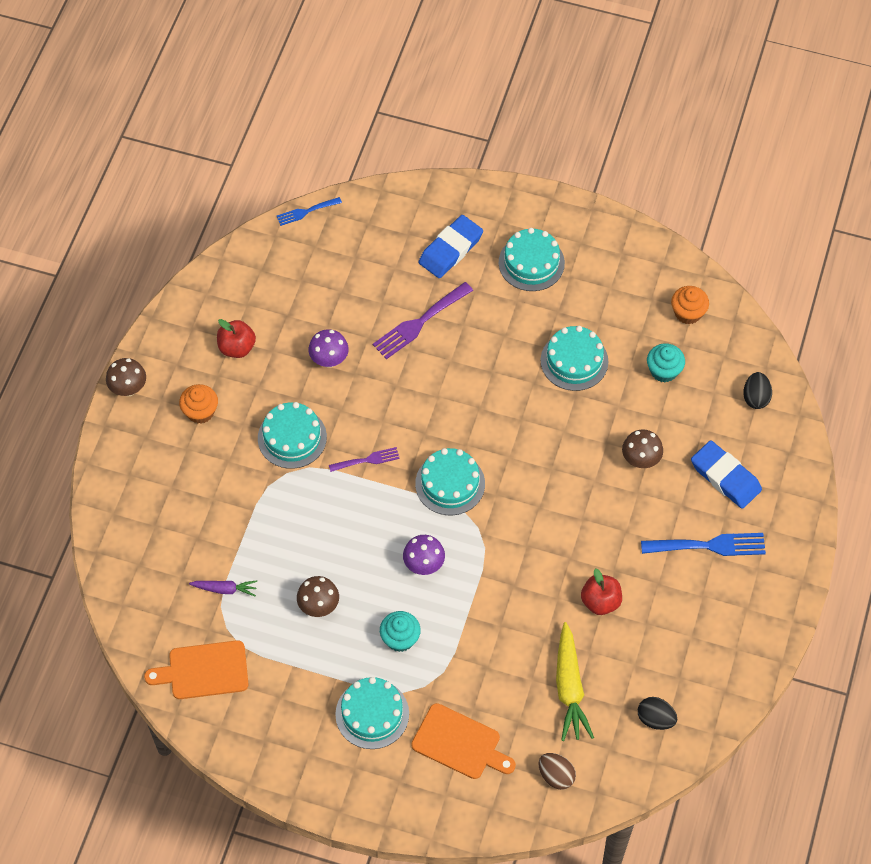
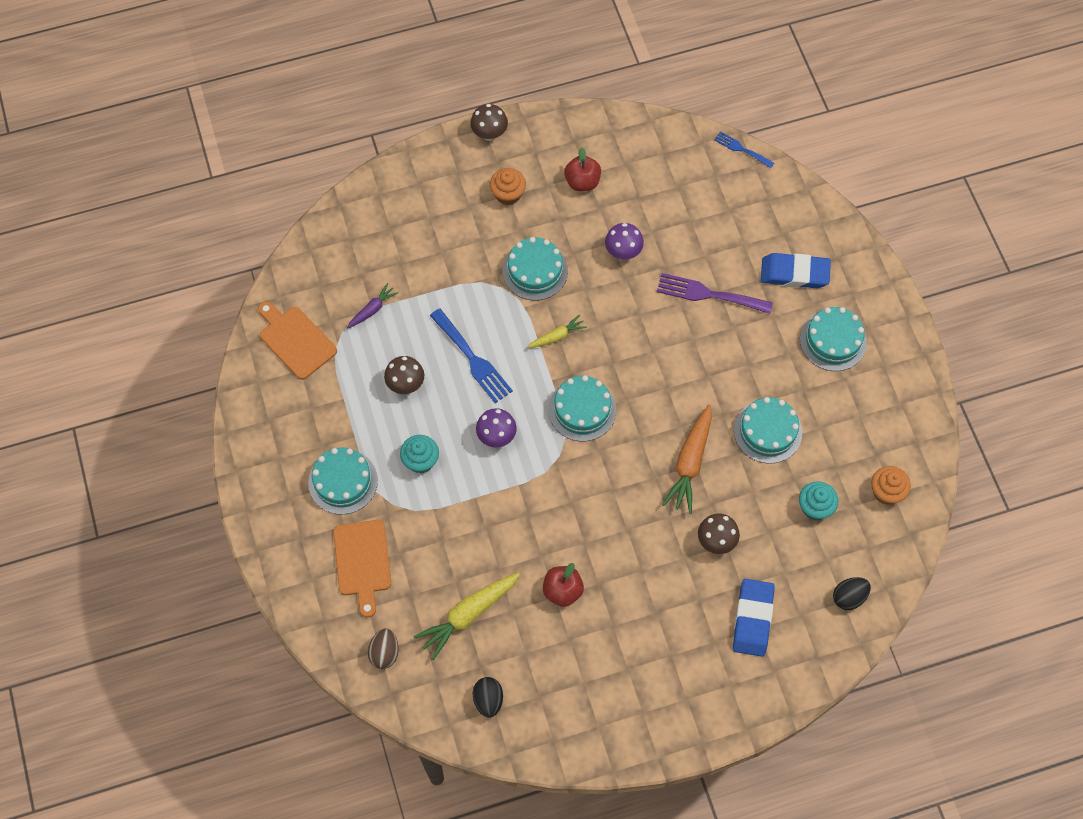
camera: 55 degrees right, 5 degrees up
(224, 589) = (372, 310): purple carrot -> purple carrot turned 105 degrees counterclockwise
(367, 460) = (557, 336): purple fork -> yellow carrot
(558, 434) = (690, 462): none -> orange carrot
(709, 545) = (678, 645): blue fork -> blue fork (473, 359)

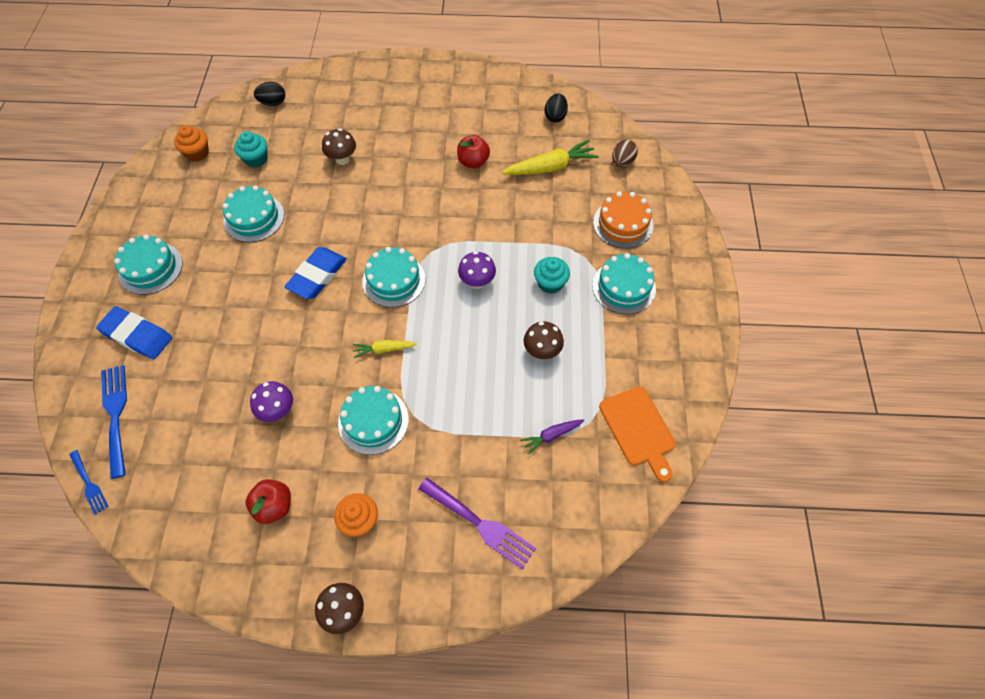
camera: 160 degrees left, 5 degrees down
(362, 562) = (623, 224): orange cutting board -> orange cake
(473, 359) = (471, 354): blue fork -> blue fork (115, 415)
(690, 462) = (329, 215): orange carrot -> none
(708, 294) = (225, 342): purple fork -> purple fork (480, 524)
(752, 619) = (347, 109): blue eraser -> blue eraser (317, 276)

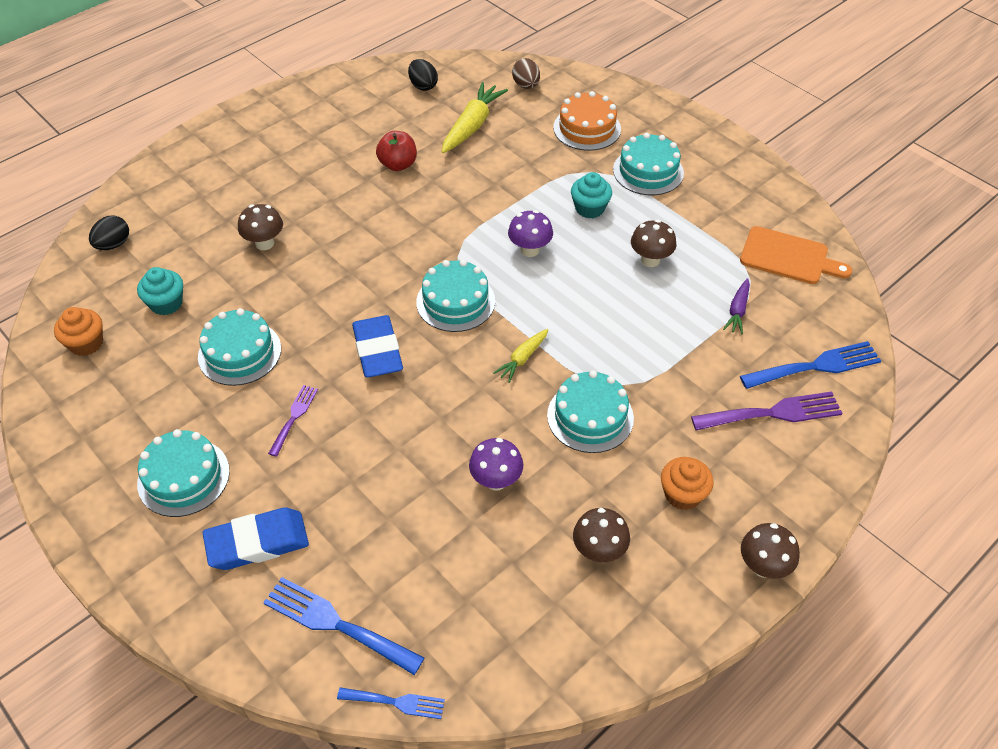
camera: 45 degrees left, 10 degrees down
(233, 279) = (294, 417): none -> purple fork
(274, 506) = (599, 551): red apple -> brown mushroom
(551, 521) = (816, 366): none -> blue fork

